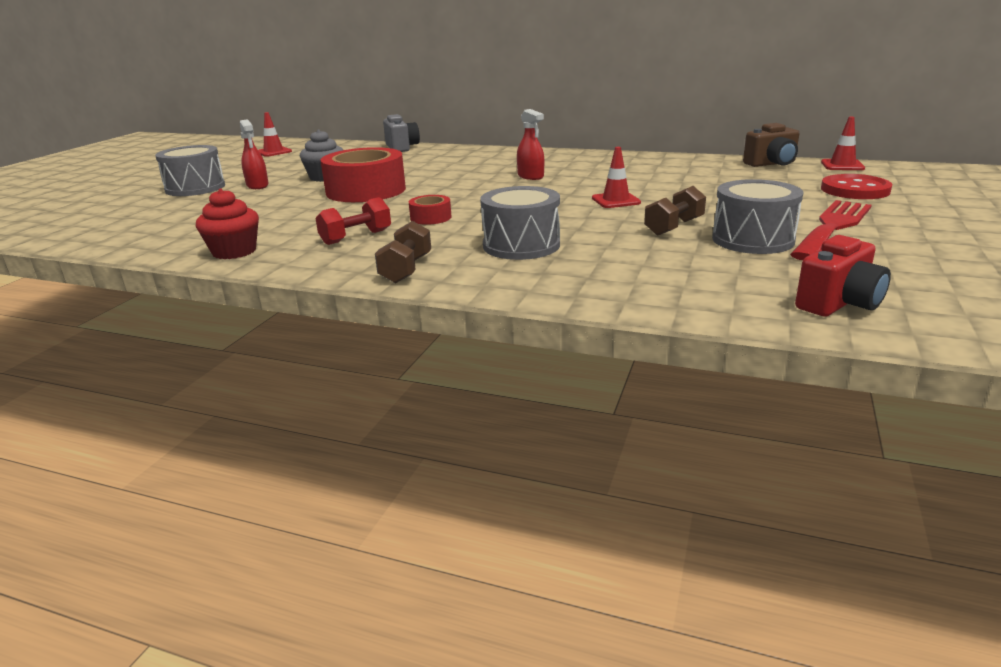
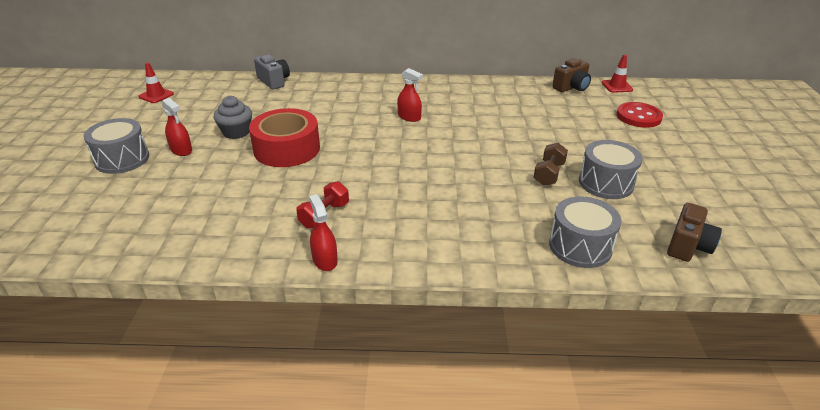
camera: 20 degrees left, 10 degrees up
(234, 251) = (234, 248): red cupcake -> none
(321, 268) = (325, 260): none -> red spray bottle
(406, 269) = (392, 251): brown dumbbell -> none
(430, 217) = (366, 182): red tape -> none
(521, 245) = (457, 209): grey drum -> grey drum (580, 246)
(616, 200) = (491, 144): red traffic cone -> none
(832, 227) = (646, 162): red fork -> none
(839, 304) = (688, 246): red camera -> brown camera

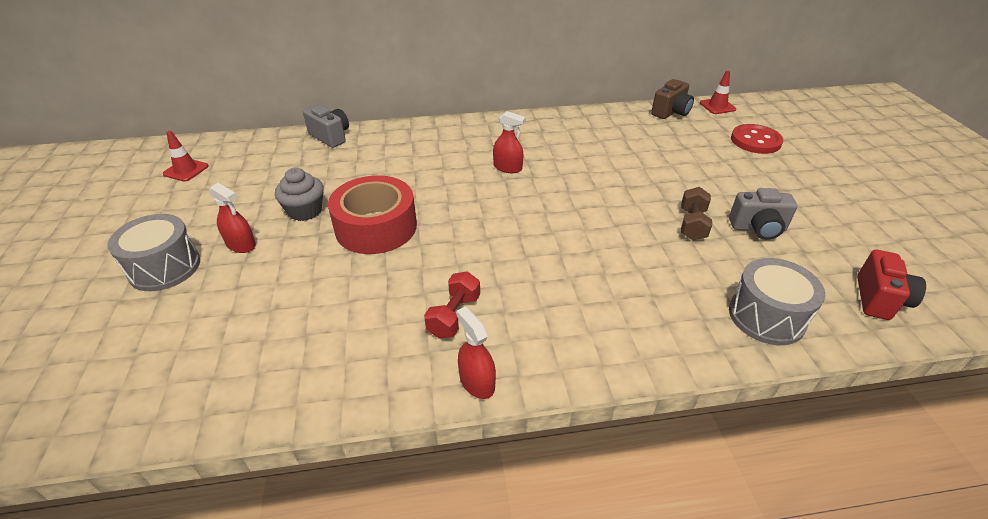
camera: 10 degrees left, 5 degrees up
(606, 183) = (758, 228): grey drum -> grey camera
(688, 246) = (879, 299): brown camera -> red camera

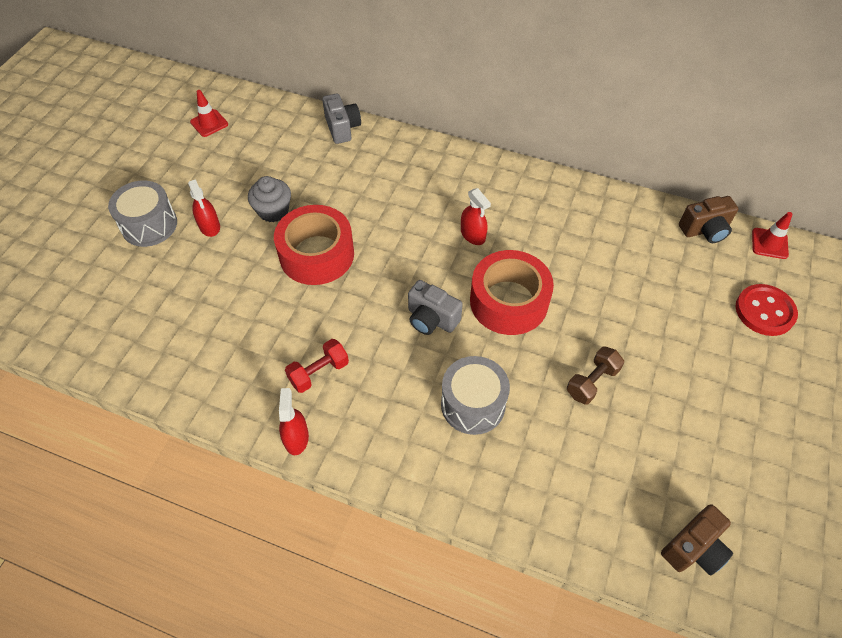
camera: 30 degrees right, 15 degrees up
(577, 198) = (508, 301): none -> red tape
(758, 228) = (653, 418): grey camera -> grey camera (431, 319)
(766, 316) = (568, 507): grey drum -> grey drum (473, 404)
(879, 299) = (693, 548): red camera -> brown camera

